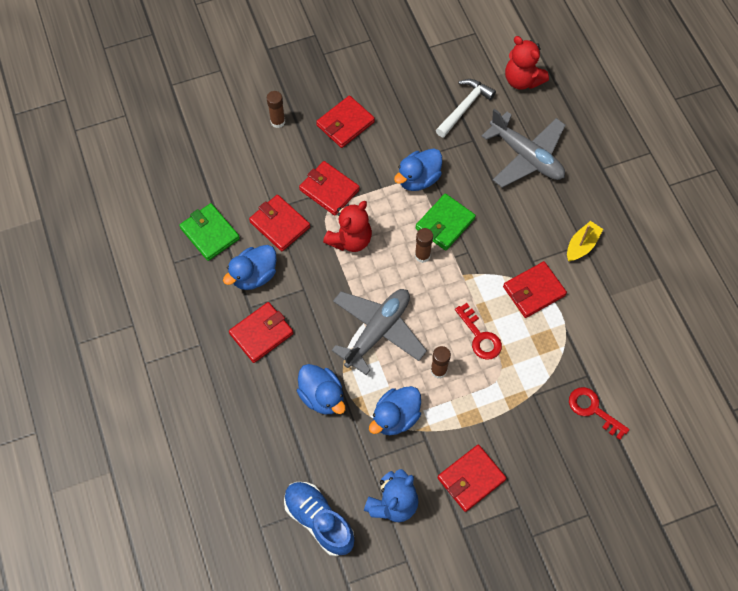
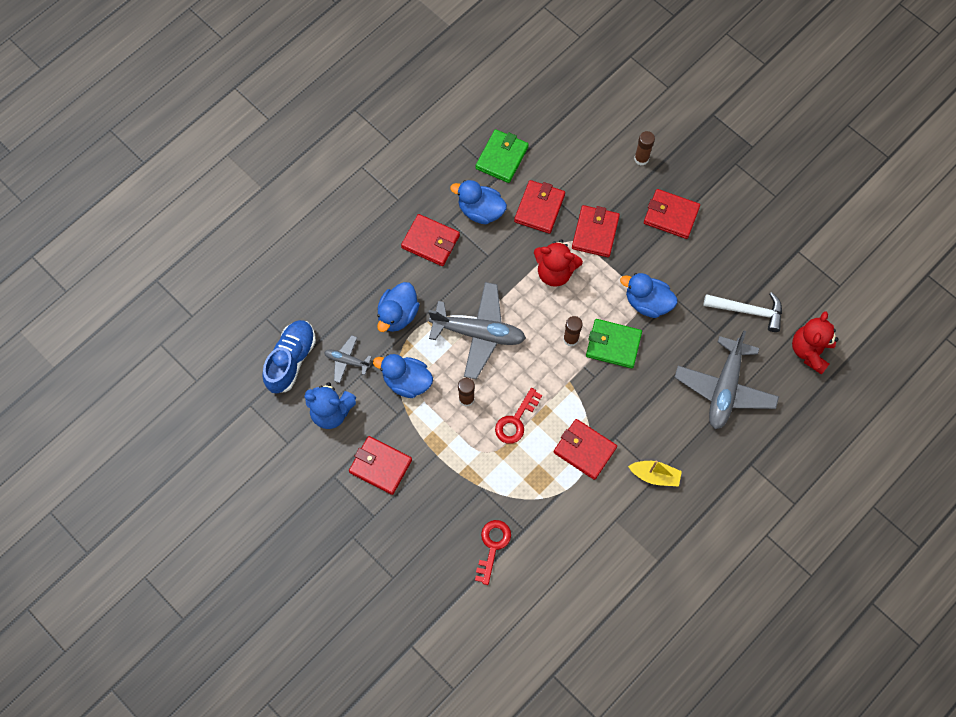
camera: 65 degrees right, 5 degrees up
(347, 465) = (347, 361): none -> grey plane

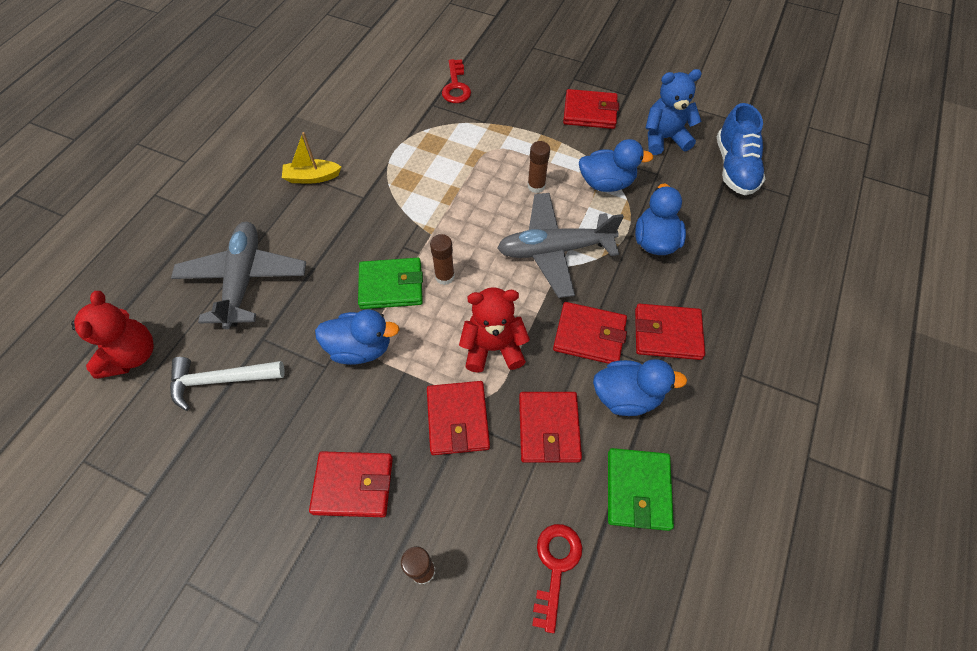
camera: 160 degrees right, 10 degrees down
(347, 361) = (679, 183): grey plane -> none
(516, 421) = (475, 182): red key -> red key (555, 566)
(584, 450) = (393, 178): red wallet -> red wallet (589, 335)

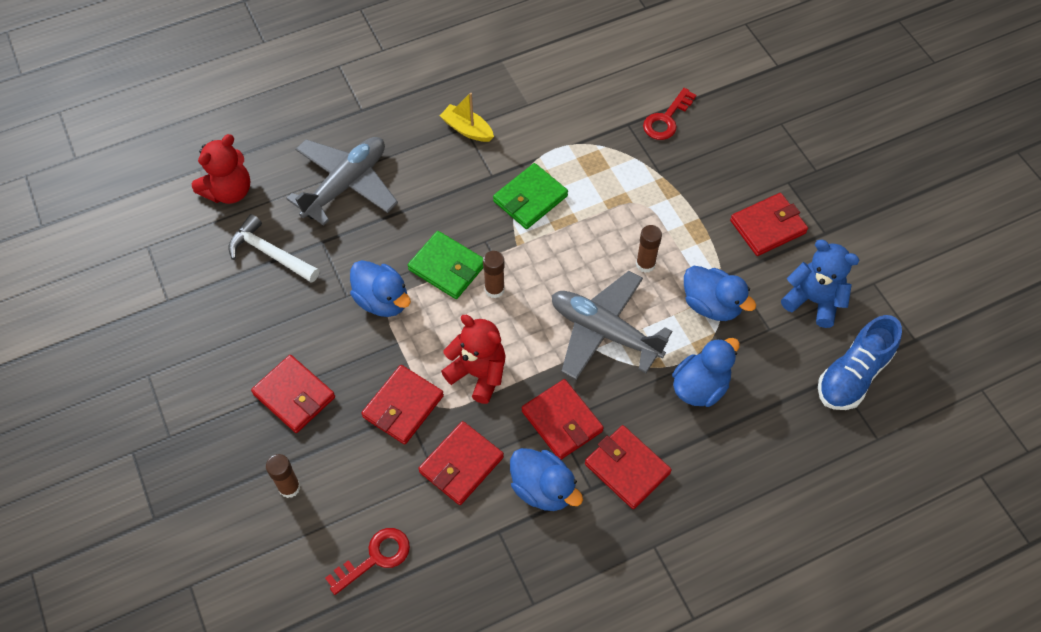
camera: 40 degrees right, 0 degrees up
(590, 112) = (768, 227): red wallet -> red wallet turned 75 degrees counterclockwise
(638, 490) = (482, 558): green wallet -> green wallet (530, 198)

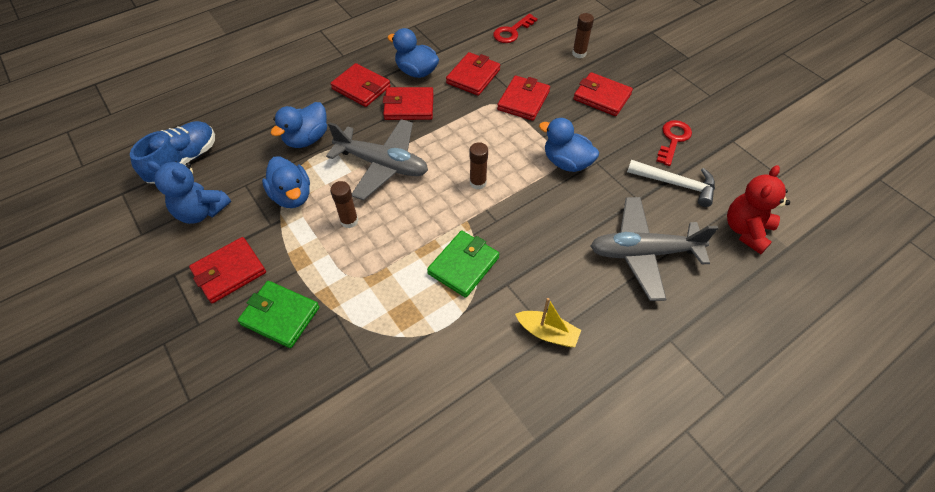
camera: 170 degrees right, 5 degrees down
(346, 185) = (643, 253): grey plane -> grey plane turned 60 degrees clockwise
(447, 267) = (523, 194): green wallet -> green wallet (280, 316)
(478, 374) = (475, 125): red teddy bear -> none
(562, 421) = (409, 106): red wallet -> red wallet turned 45 degrees counterclockwise
(666, 119) = (325, 383): red key -> red key (673, 140)
(711, 305) = (292, 196): blue duck -> blue duck turned 150 degrees counterclockwise

